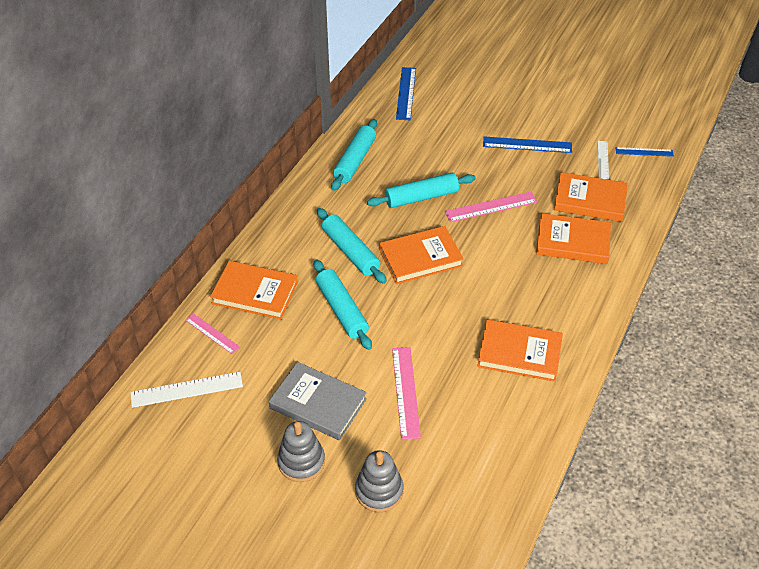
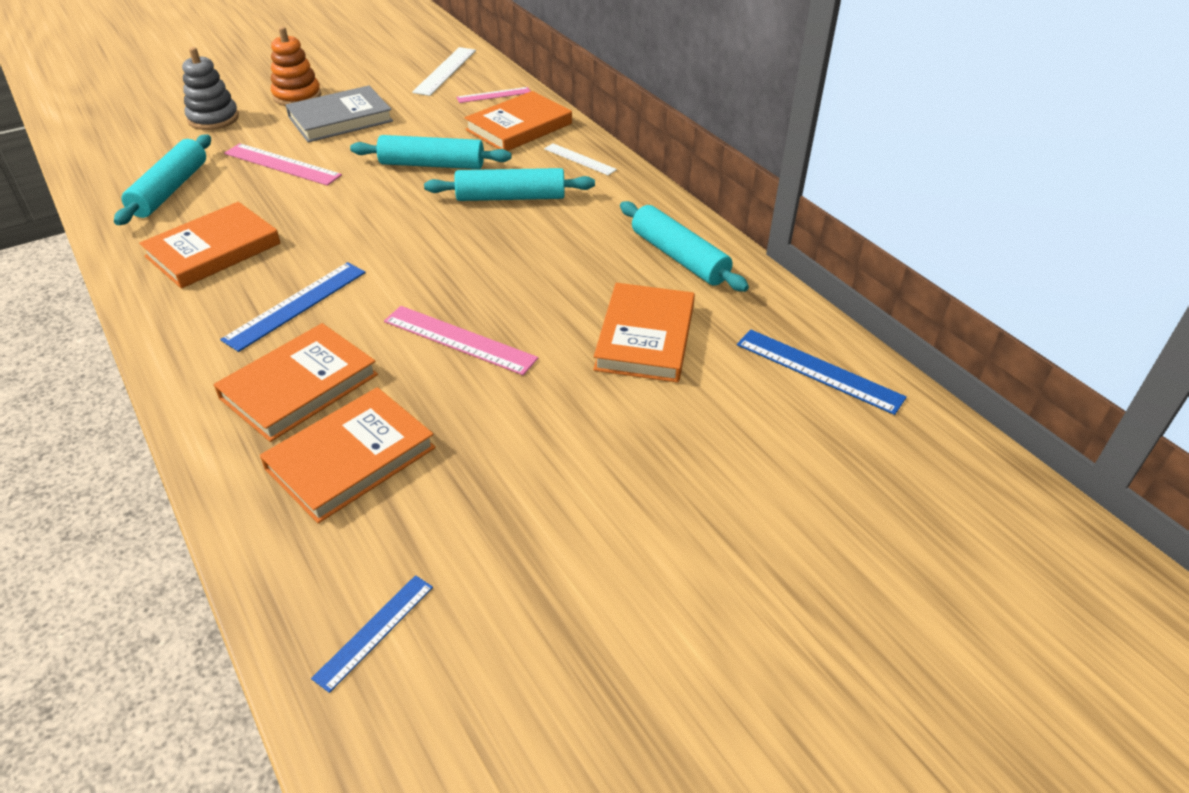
camera: 120 degrees right, 5 degrees down
(301, 462) = (297, 96): grey stacking toy -> orange stacking toy
(420, 258) = (440, 240): orange book -> orange book (645, 337)
(421, 197) = (547, 284): turquoise rolling pin -> turquoise rolling pin (170, 190)
(491, 207) = (459, 339): pink ruler -> pink ruler turned 75 degrees counterclockwise
(527, 145) = (557, 455): blue ruler -> blue ruler (296, 305)
(603, 160) = (420, 542): white ruler -> white ruler (580, 159)

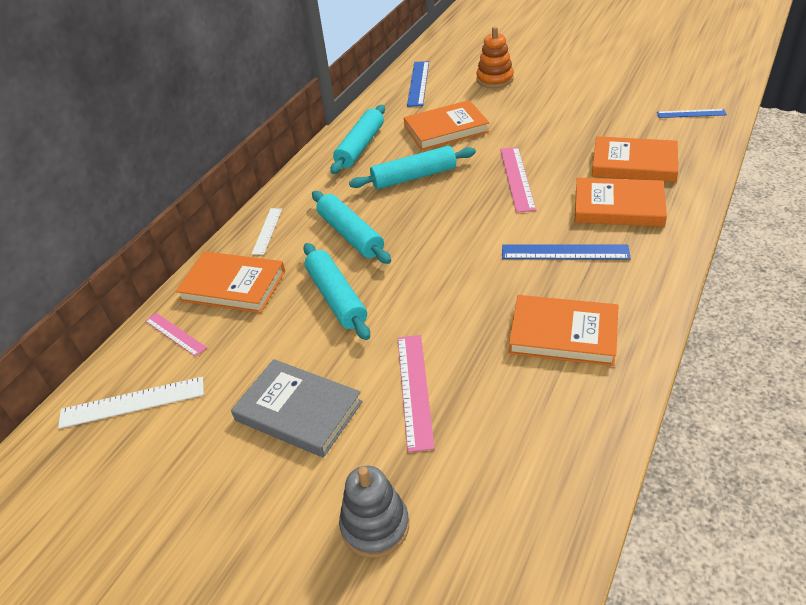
camera: 115 degrees left, 0 degrees up
(170, 190) = (525, 435): turquoise rolling pin -> turquoise rolling pin (414, 177)
(297, 96) = (269, 489): orange stacking toy -> orange stacking toy (495, 79)

